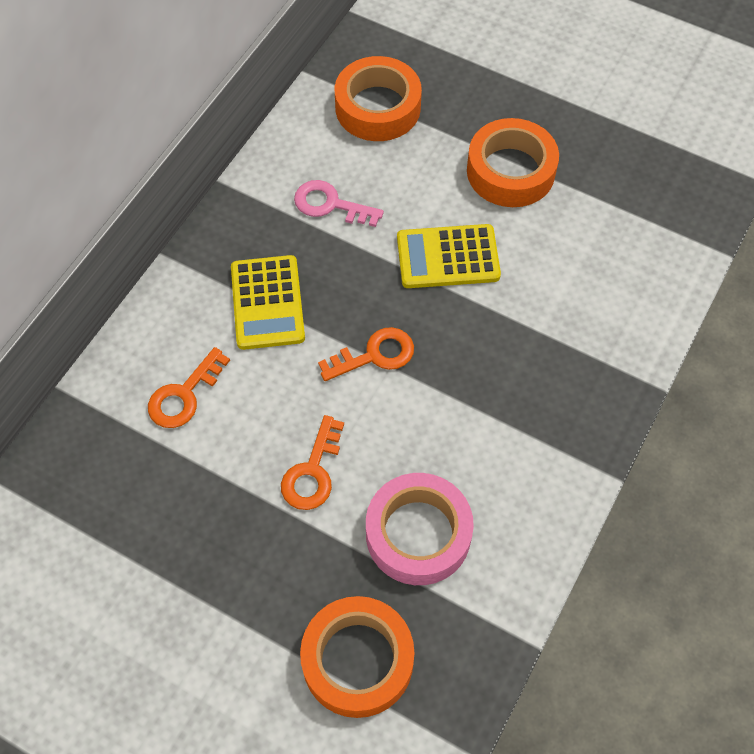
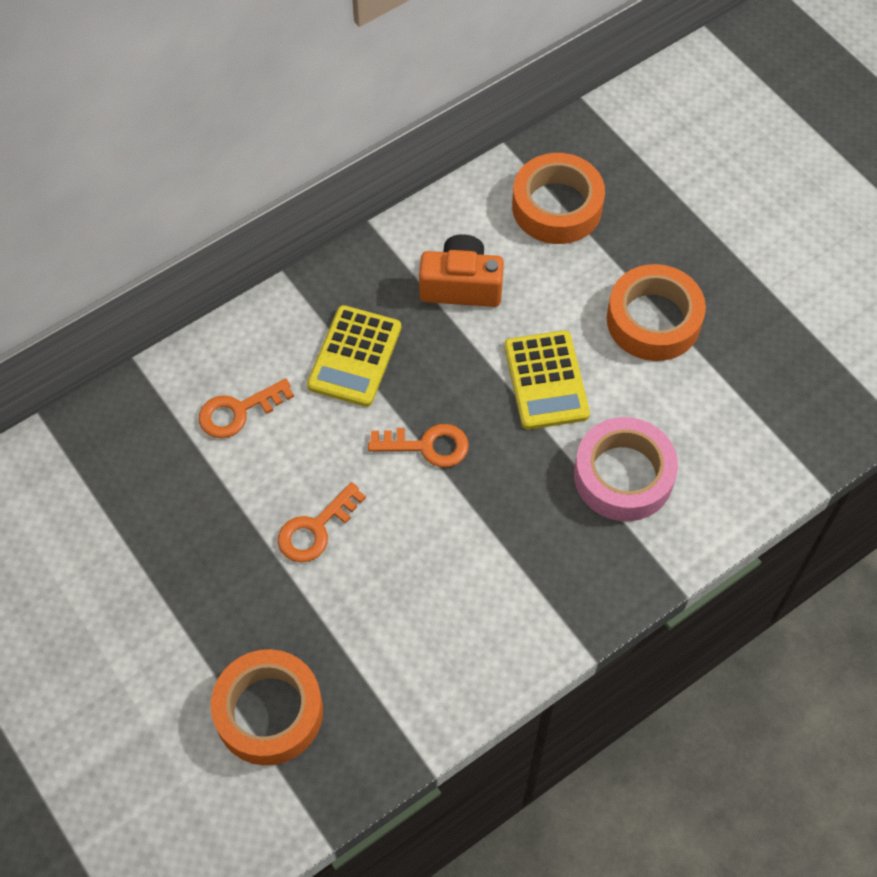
camera: 25 degrees right, 0 degrees up
(330, 204) = (461, 285): pink key -> orange camera
(418, 534) = (380, 626): pink tape -> pink tape (623, 475)
(448, 257) = (546, 380): yellow calculator -> yellow calculator turned 120 degrees counterclockwise

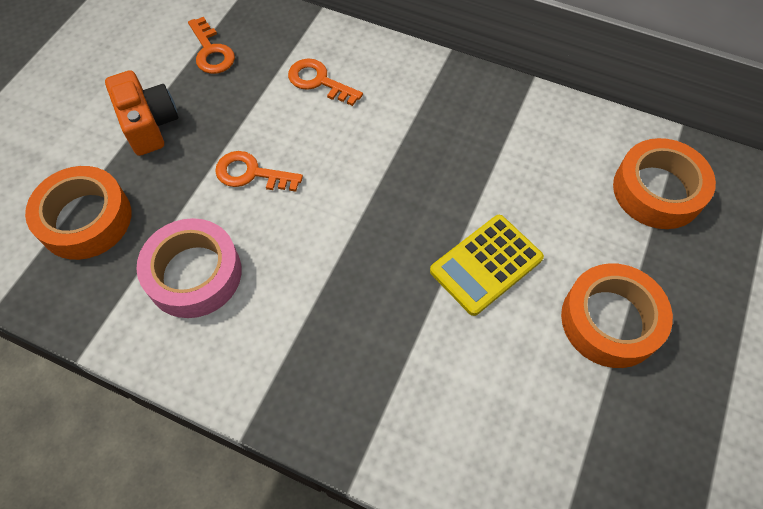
camera: 60 degrees right, 0 degrees up
(354, 356) = (412, 125): yellow calculator -> none
(427, 446) = (367, 210): orange key -> orange key (211, 51)
(461, 285) = (527, 161): orange camera -> orange camera (149, 124)
(623, 475) = (436, 373): pink tape -> pink tape (194, 274)

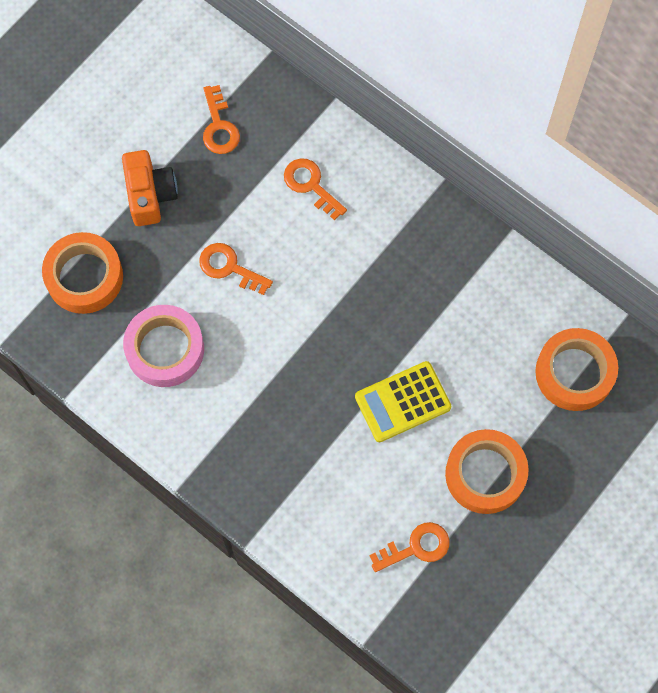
camera: 15 degrees right, 10 degrees up
(565, 431) = (416, 547): none -> orange key

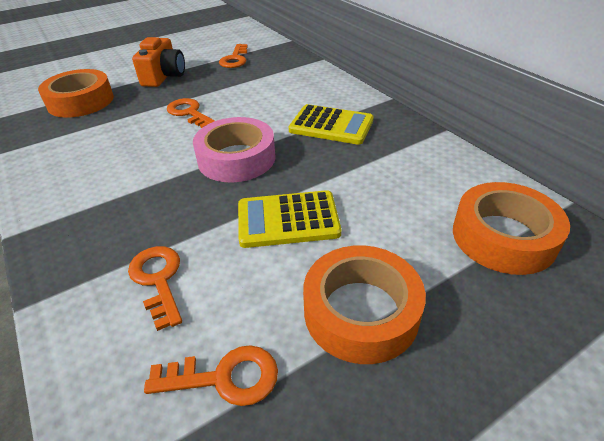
camera: 20 degrees right, 30 degrees down
(165, 349) = (97, 144): pink tape -> pink tape (236, 158)
(311, 185) = (282, 87): orange key -> orange key (158, 280)
(394, 252) = (331, 126): none -> yellow calculator

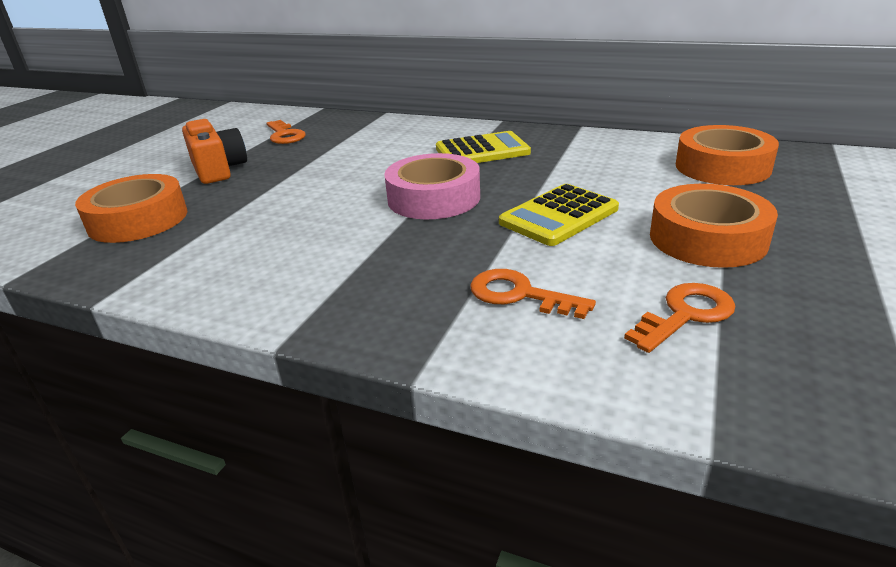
camera: 35 degrees left, 10 degrees down
(189, 113) = (313, 186): orange key -> none

